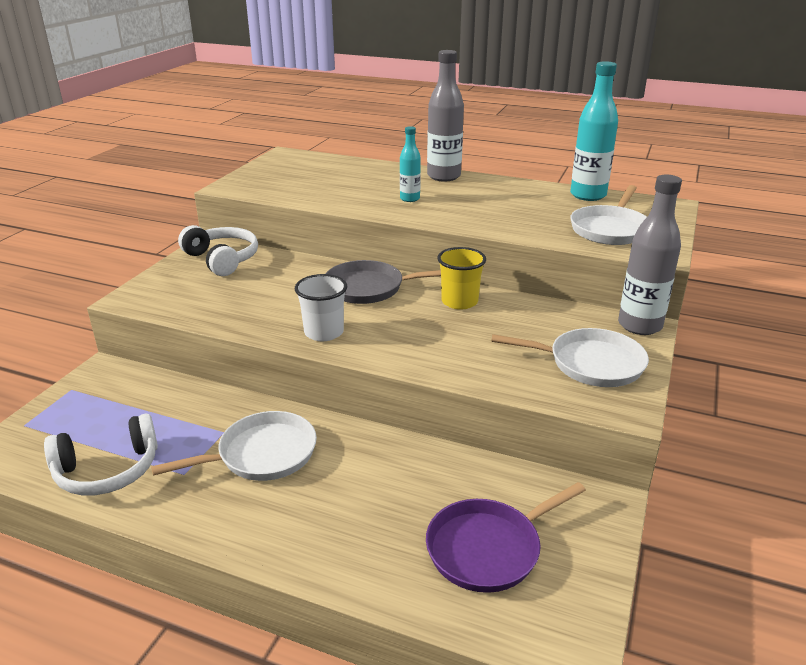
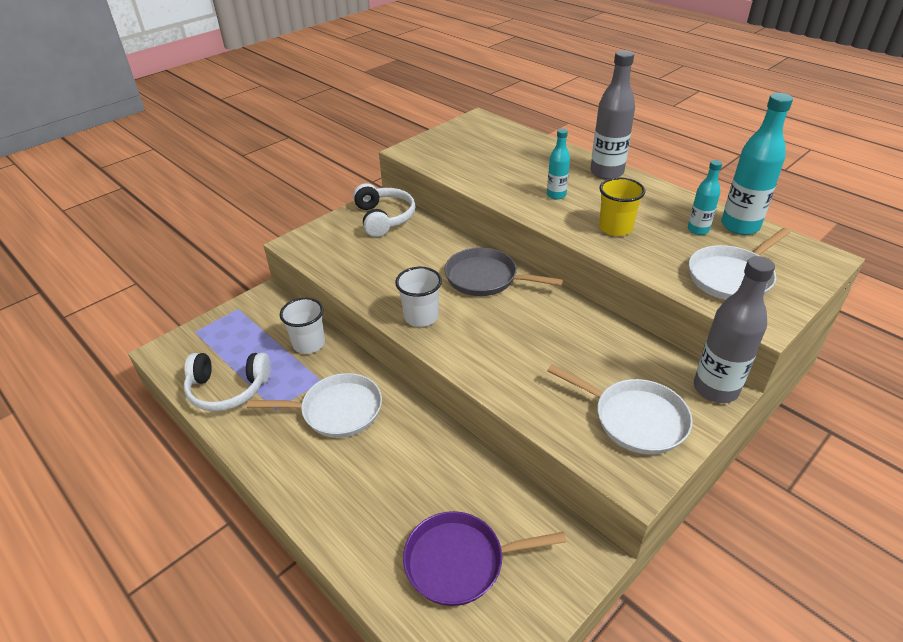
camera: 25 degrees right, 10 degrees up
(187, 402) = (309, 344): none -> white cup
(459, 302) = (556, 314): yellow cup -> yellow cup (615, 228)
(556, 203) = (698, 230): none -> turquoise bottle

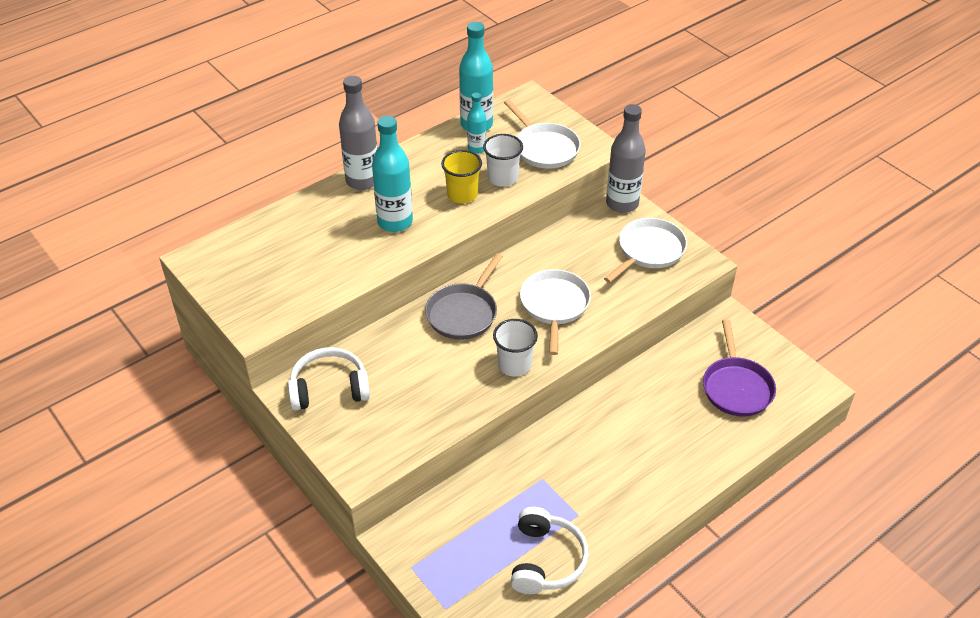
camera: 85 degrees left, 5 degrees up
(309, 344) = (486, 491): white cup -> white cup (502, 178)
(337, 410) = (584, 464): white pan -> white pan (554, 306)
(556, 195) = (395, 222): turquoise bottle -> turquoise bottle, size x1.79

